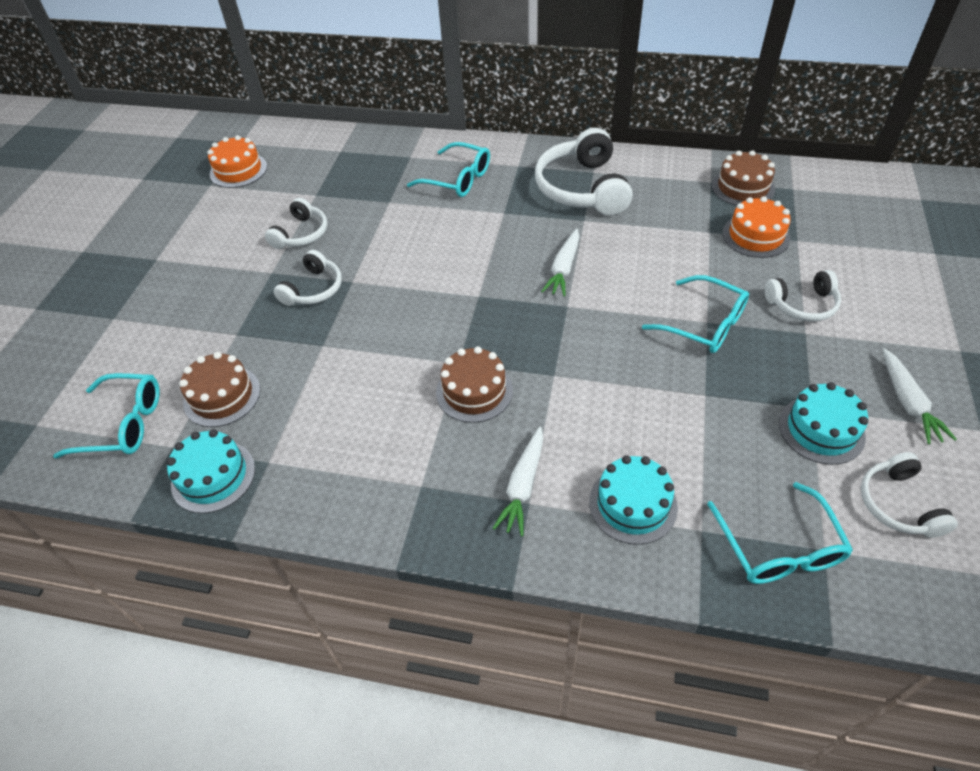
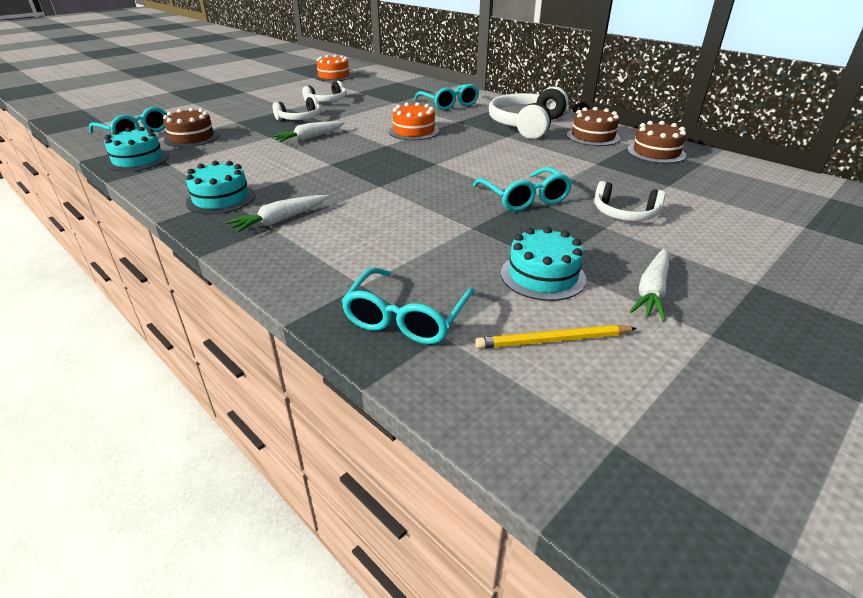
camera: 30 degrees right, 15 degrees down
(474, 391) = (320, 176): brown cake -> brown cake (593, 136)
(563, 268) = (459, 150): white carrot -> white carrot (310, 138)
(632, 504) = (335, 254): turquoise cake -> turquoise cake (221, 199)
(756, 236) = (633, 174): orange cake -> orange cake (413, 131)
(898, 504) = (553, 340): white headphones -> yellow pencil

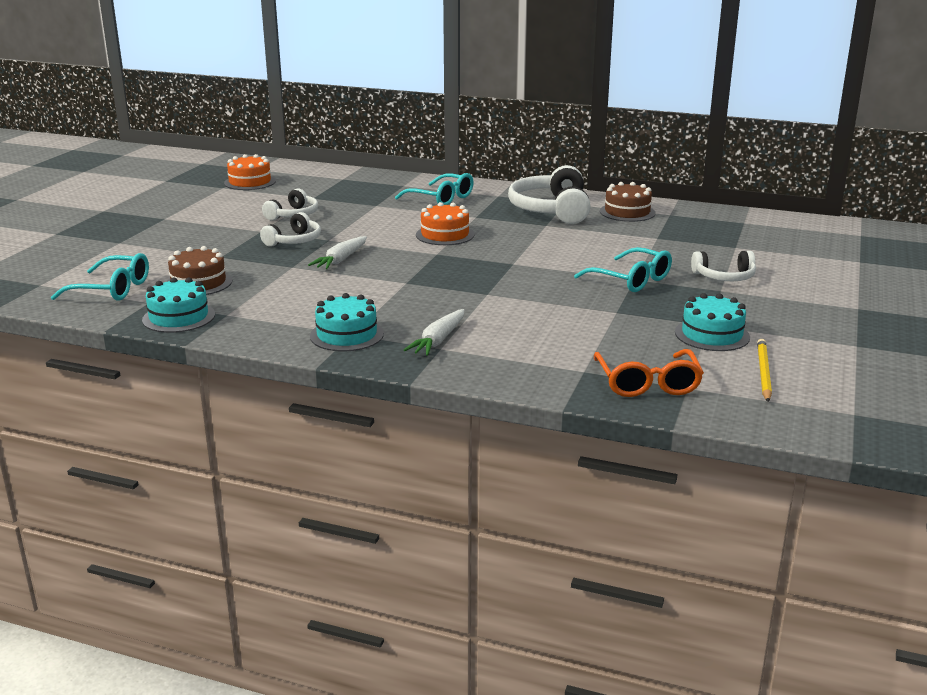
camera: 25 degrees left, 10 degrees down
(406, 317) = (647, 383): turquoise glasses -> orange glasses
(553, 340) = (763, 372): yellow pencil -> yellow pencil turned 135 degrees clockwise
(651, 291) = (796, 328): white carrot -> none
(656, 152) = (698, 219): brown cake -> none

